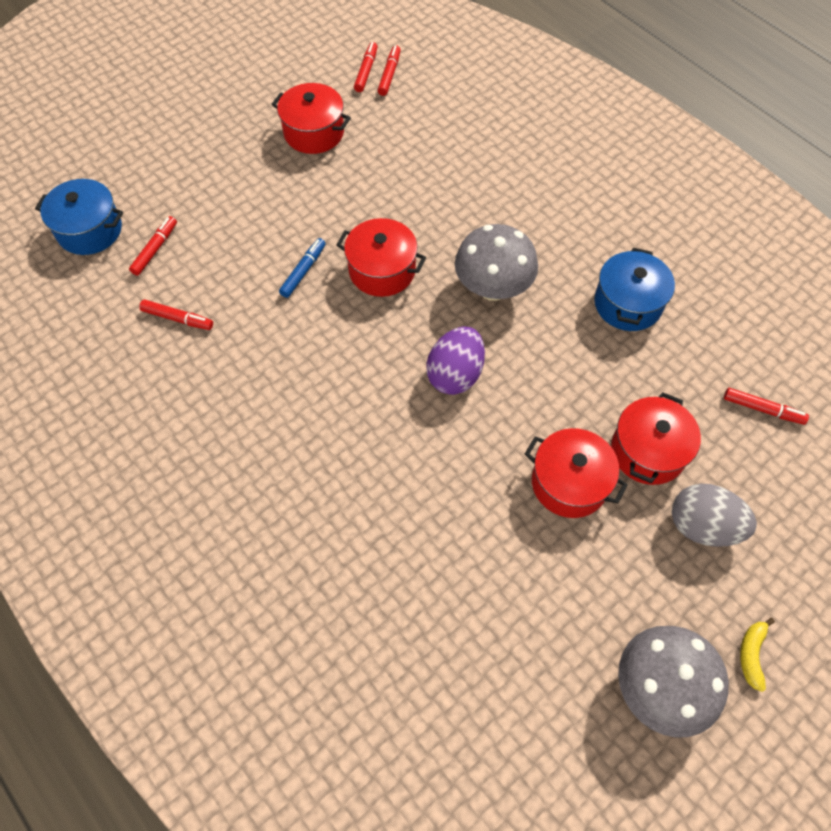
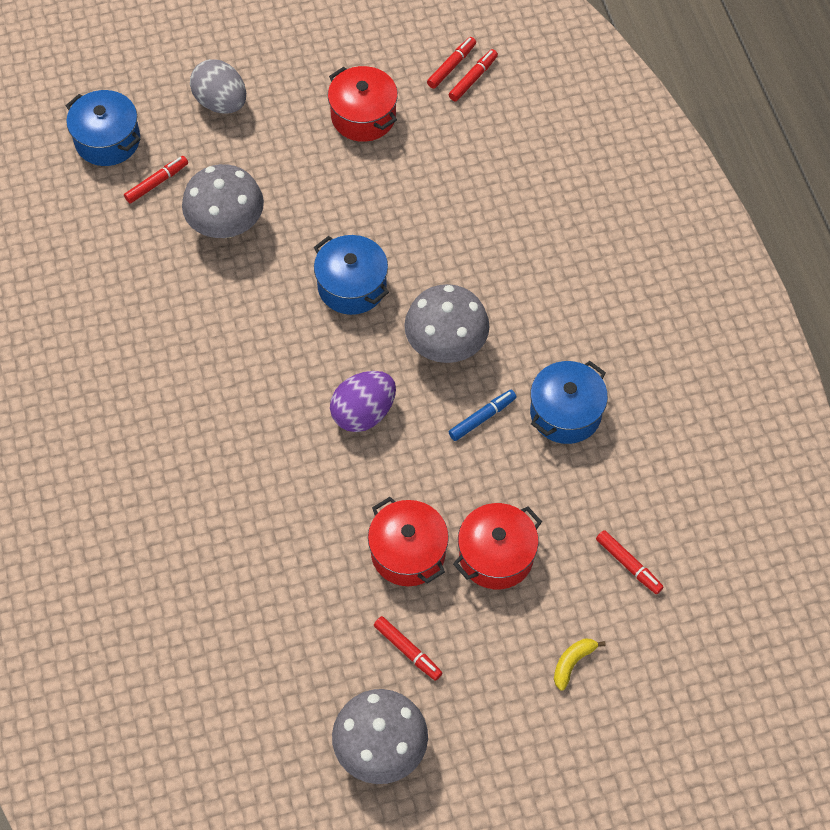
camera: 25 degrees right, 0 degrees up
(178, 319) = (145, 259): red marker -> red marker (407, 650)
(239, 261) = (226, 225): none -> grey mushroom
(303, 271) = (279, 258): blue marker -> blue marker (482, 418)
(382, 270) = (352, 286): red pot -> blue pot
(702, 526) = (503, 640): grey egg -> grey egg (221, 102)
(751, 654) = (476, 760): yellow banana -> yellow banana (572, 663)

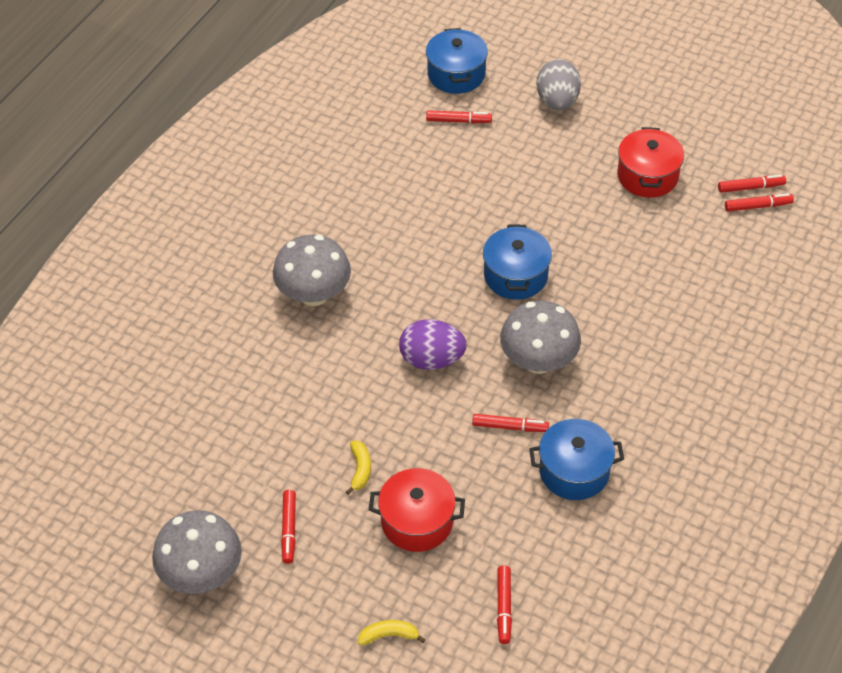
camera: 45 degrees right, 10 degrees down
(226, 225) = (474, 177): grey mushroom -> grey mushroom (314, 294)
(408, 552) = (360, 469): red pot -> yellow banana
(482, 418) = (510, 427): blue marker -> red marker

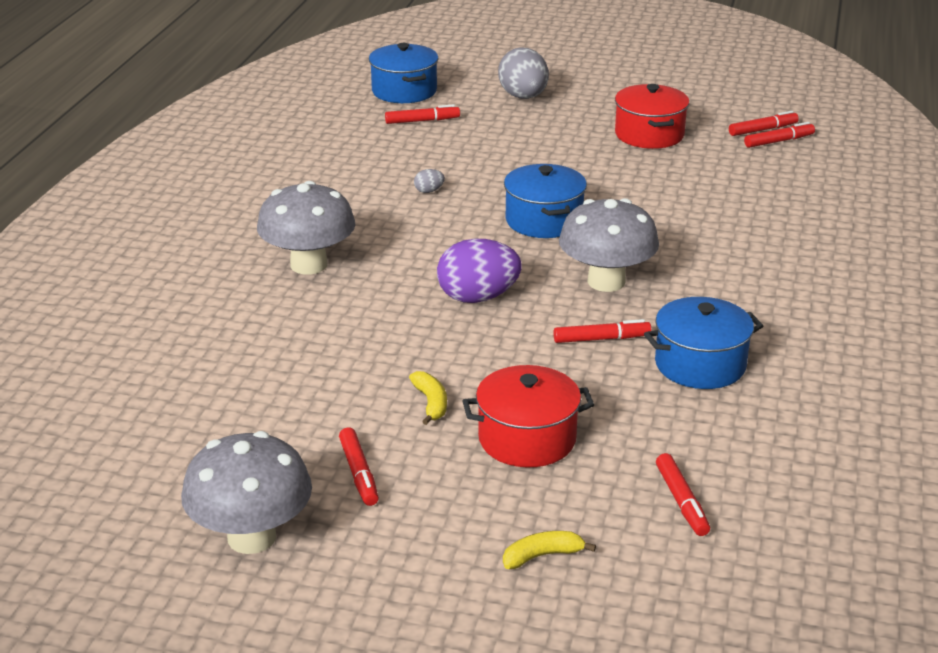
camera: 15 degrees left, 20 degrees down
(435, 219) = (429, 191): none -> grey egg

